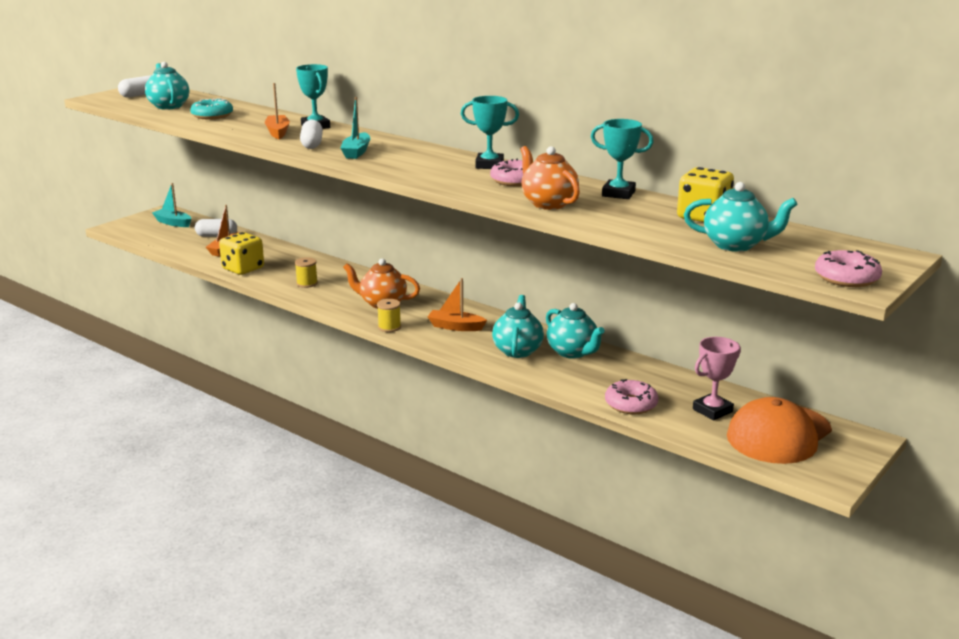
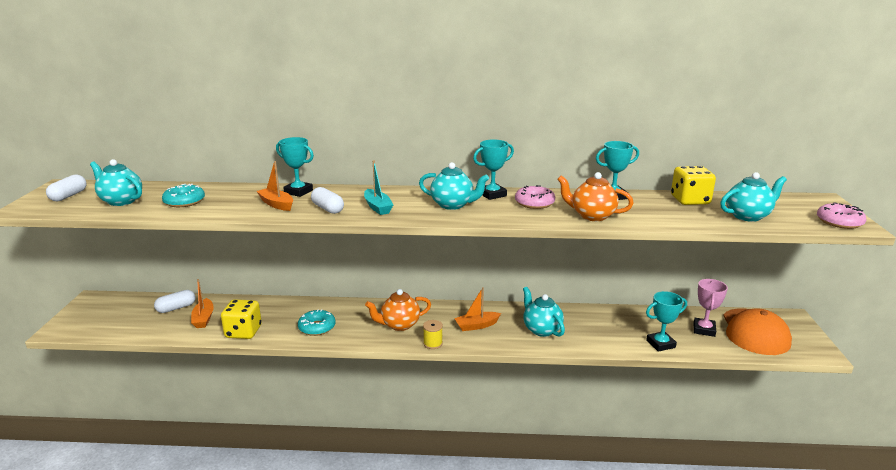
camera: 35 degrees left, 0 degrees up
(173, 223) = (116, 308): turquoise boat -> none
(307, 283) = (317, 327): yellow spool -> turquoise donut
(572, 352) = (574, 318): turquoise teapot -> turquoise teapot (453, 205)
(631, 404) = (660, 344): pink donut -> turquoise trophy

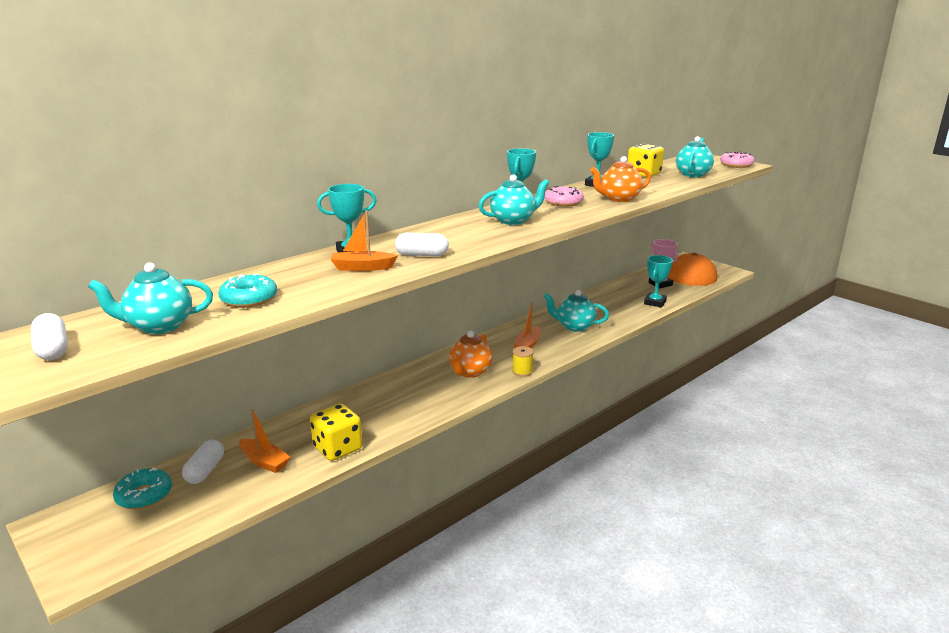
camera: 45 degrees left, 0 degrees up
(317, 327) = (403, 409): turquoise donut -> turquoise donut (144, 495)
(377, 207) = (461, 240): turquoise boat -> none

